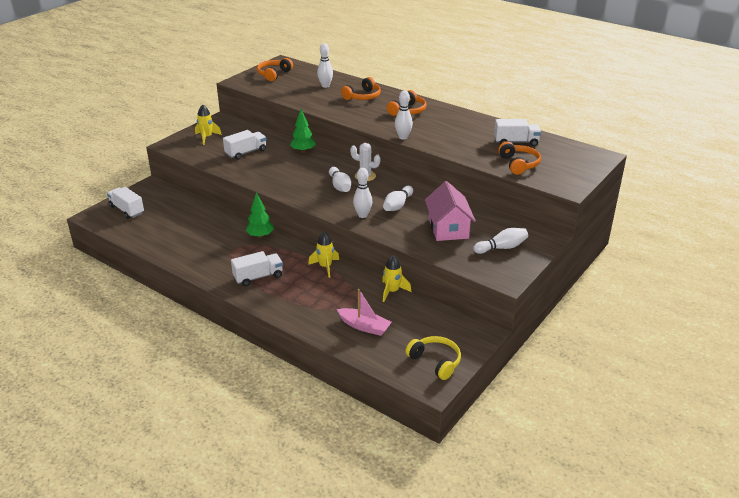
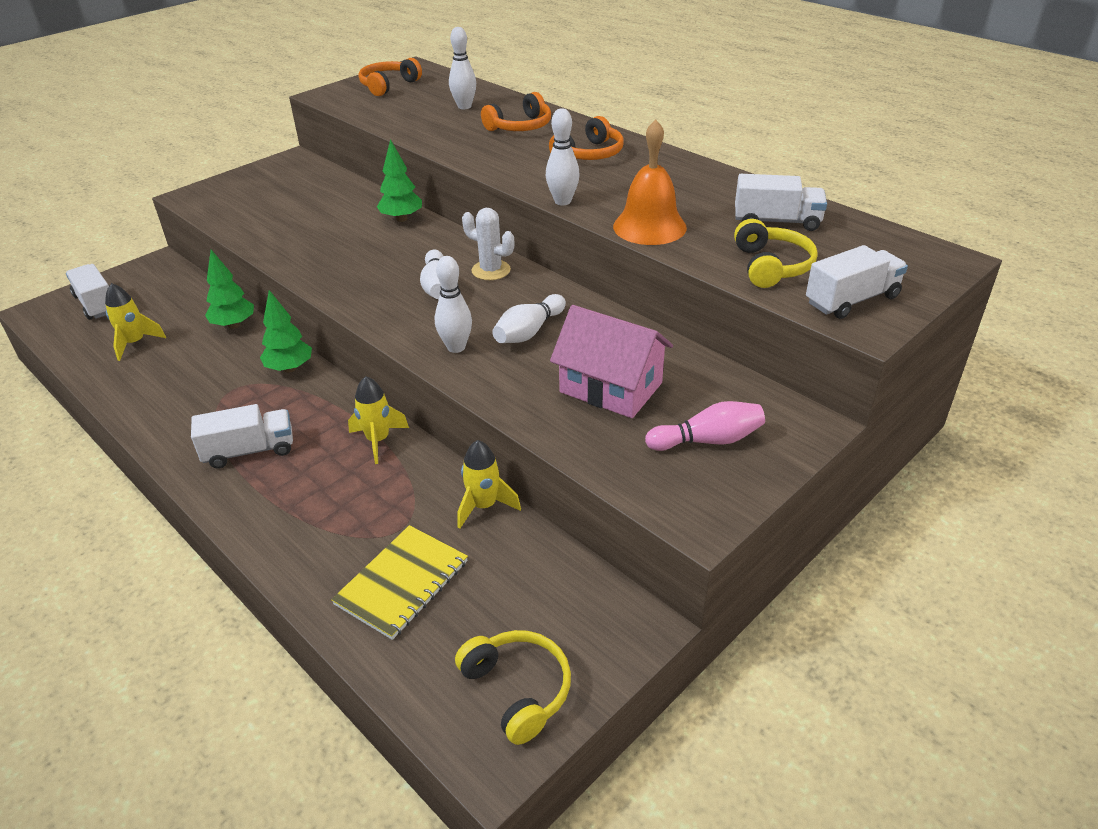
camera: 10 degrees right, 5 degrees up
(207, 137) = (255, 187): yellow rocket -> yellow rocket (135, 343)
(216, 216) = (234, 325): none -> green tree
(246, 152) = (305, 216): white truck -> white truck (852, 300)
(364, 326) = (402, 583): pink boat -> yellow notebook
(448, 228) = (611, 387): pink house -> pink house turned 60 degrees counterclockwise
(453, 148) = (649, 226): none -> orange bell
(501, 248) = (708, 440): white bowling pin -> pink bowling pin
(518, 164) = (771, 266): orange headphones -> yellow headphones

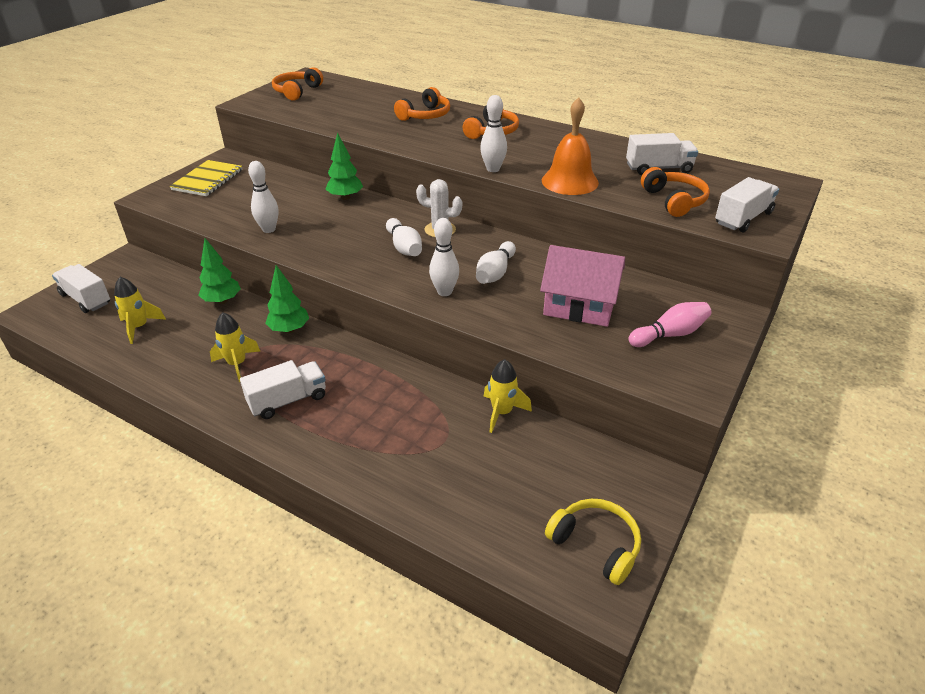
camera: 15 degrees left, 0 degrees up
(378, 440) = (392, 376): yellow rocket -> yellow rocket (237, 364)
(402, 583) = (467, 482): yellow notebook -> yellow notebook (207, 180)
(464, 107) = (370, 103): white bowling pin -> white bowling pin (269, 229)
(771, 266) = (674, 201): yellow headphones -> orange headphones

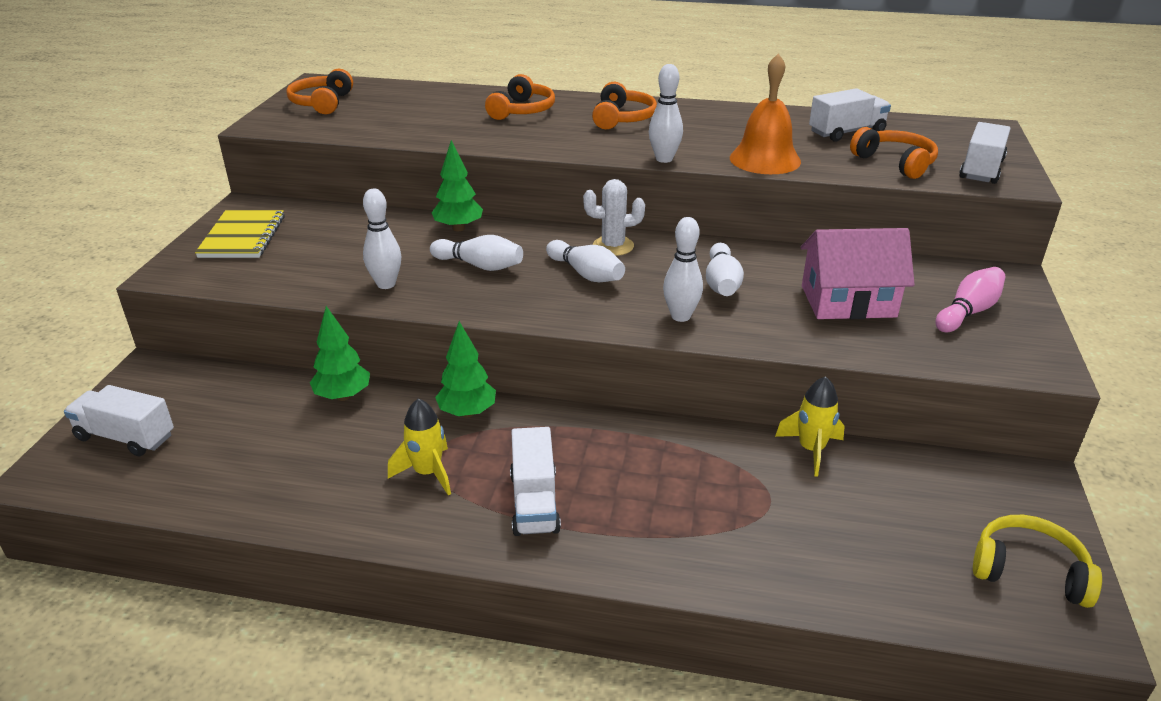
camera: 20 degrees left, 5 degrees down
(139, 327) = (243, 457): yellow rocket -> none
(288, 400) = (534, 502): white truck -> white truck turned 135 degrees clockwise
(338, 227) = (480, 266): none -> white bowling pin

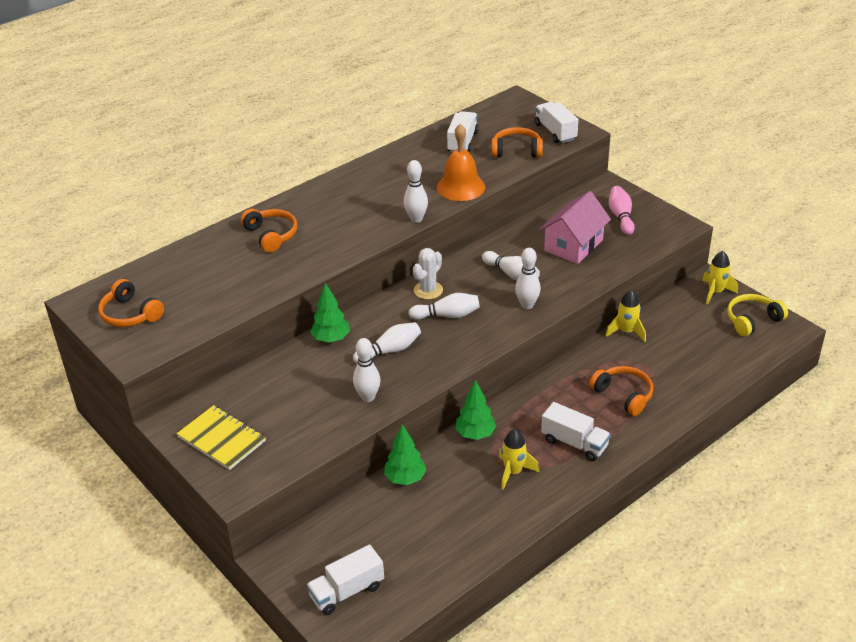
camera: 50 degrees left, 5 degrees up
(622, 118) = (338, 204): orange headphones -> orange headphones (623, 395)
(1024, 499) = (715, 292): none -> yellow rocket

